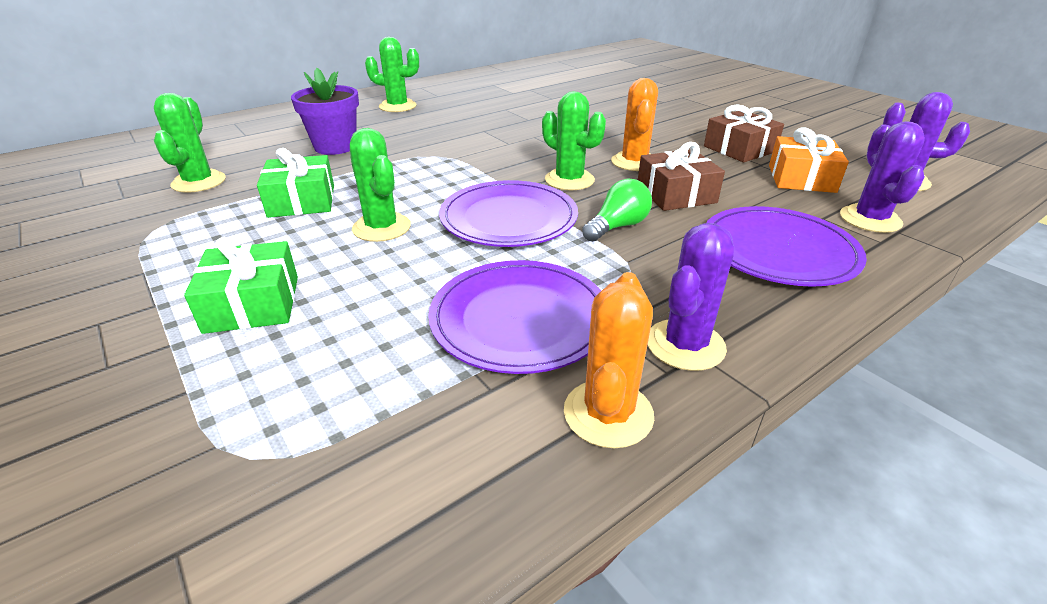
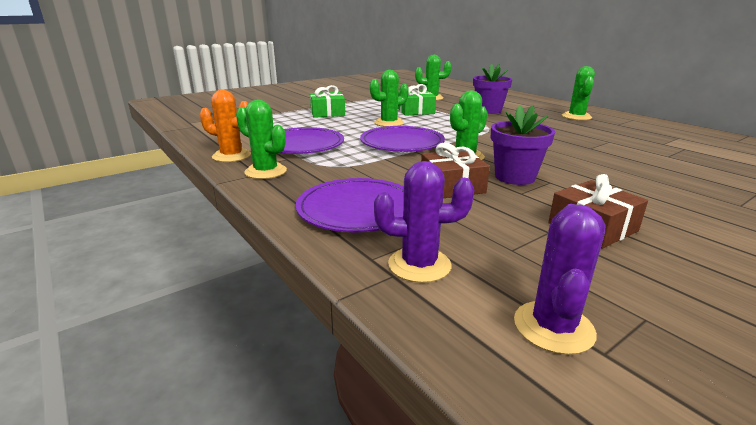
camera: 90 degrees right, 10 degrees down
(617, 226) = (394, 165): green light bulb -> none
(634, 162) = (515, 177): orange cactus -> purple flower pot
(685, 345) = (265, 171): purple cactus -> green cactus
(801, 178) = (518, 248): orange gift -> none

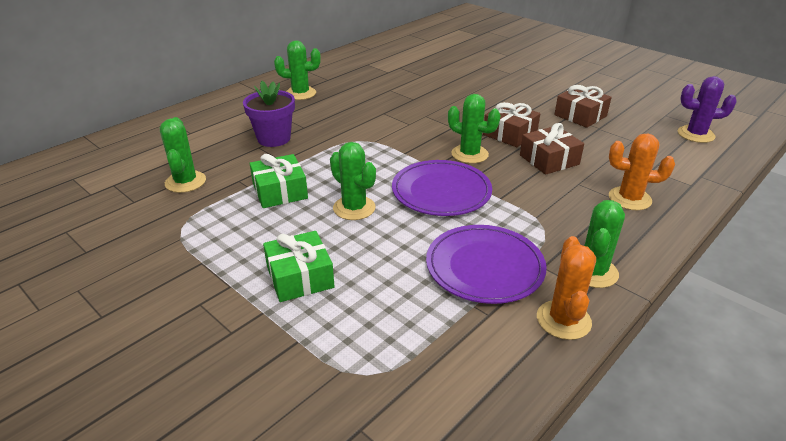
camera: 100 degrees left, 10 degrees up
(357, 209) = (629, 199): purple plate -> orange cactus
(419, 265) = (681, 168): purple cactus -> none
(515, 177) = (510, 134): purple flower pot -> brown gift

